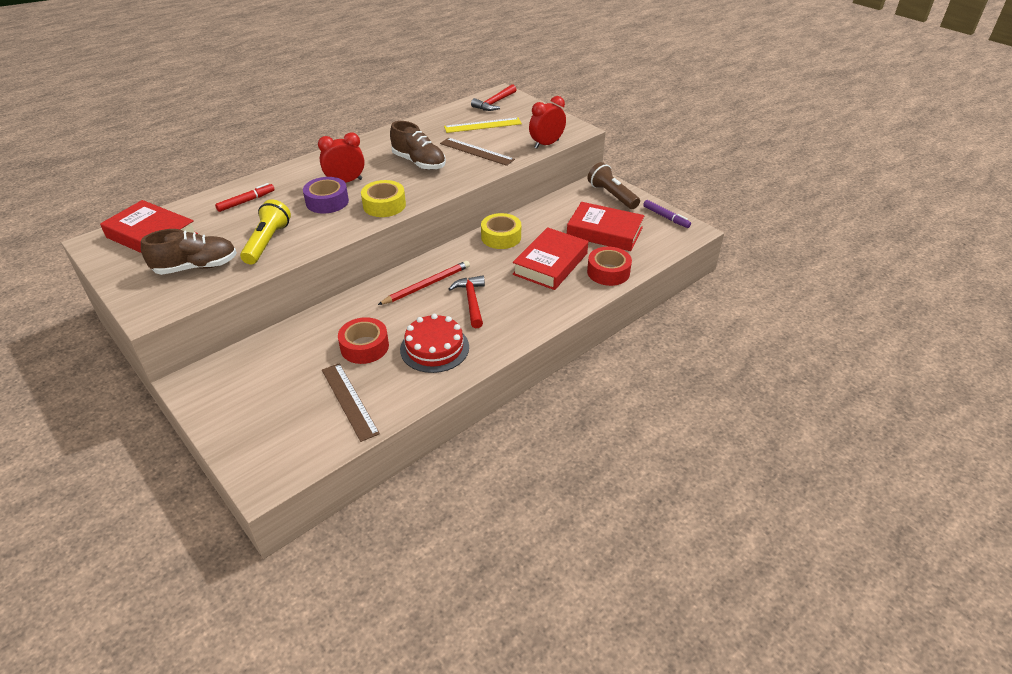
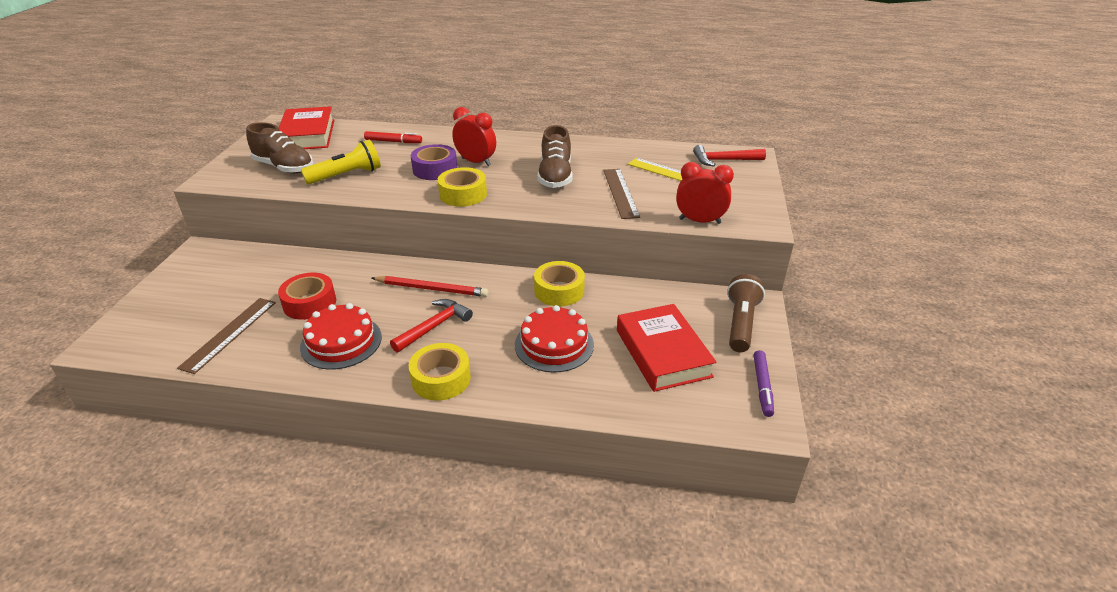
camera: 50 degrees right, 5 degrees down
(529, 320) = (441, 379): none -> yellow tape
(550, 264) = (554, 344): red book -> red cake
(608, 272) = (590, 394): red tape -> none

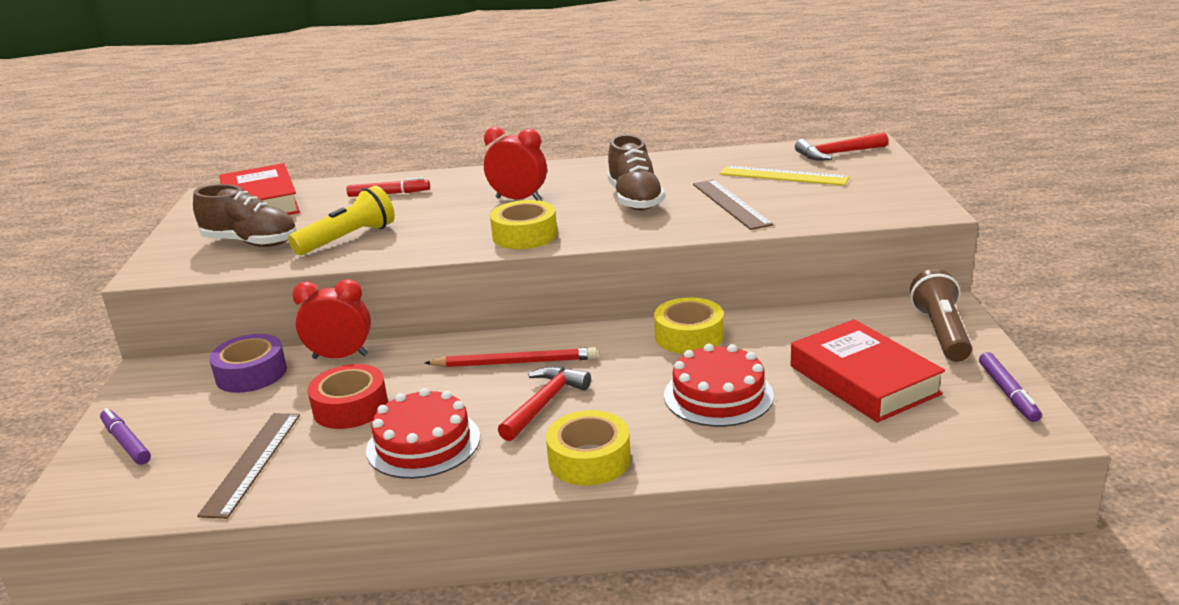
camera: 10 degrees left, 10 degrees down
(162, 302) = (126, 443): none -> purple marker
(435, 169) = (468, 215): purple tape -> purple tape (251, 373)
(699, 221) = (850, 217): red clock -> red clock (340, 356)

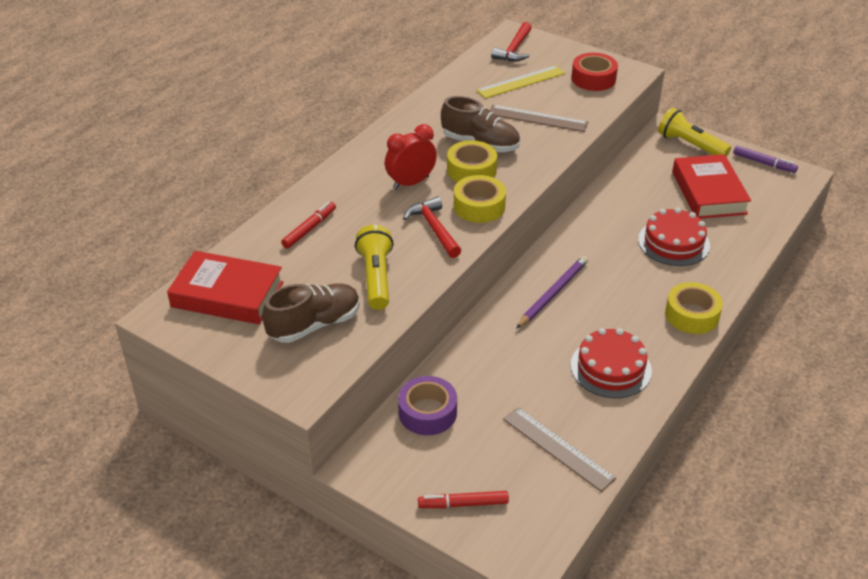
camera: 55 degrees left, 15 degrees up
(126, 443) = (463, 504): purple marker -> red marker
(340, 356) = (453, 362): red clock -> none
(350, 407) = (532, 382): red tape -> red tape (593, 79)
(515, 362) = (553, 293): red pencil -> purple pencil
(544, 404) = (615, 304): red hammer -> red hammer (434, 229)
(689, 336) = (598, 219): yellow tape -> yellow tape (471, 170)
(863, 380) = (708, 193): red book -> red book turned 75 degrees clockwise
(940, 332) = (690, 145): brown flashlight -> yellow flashlight

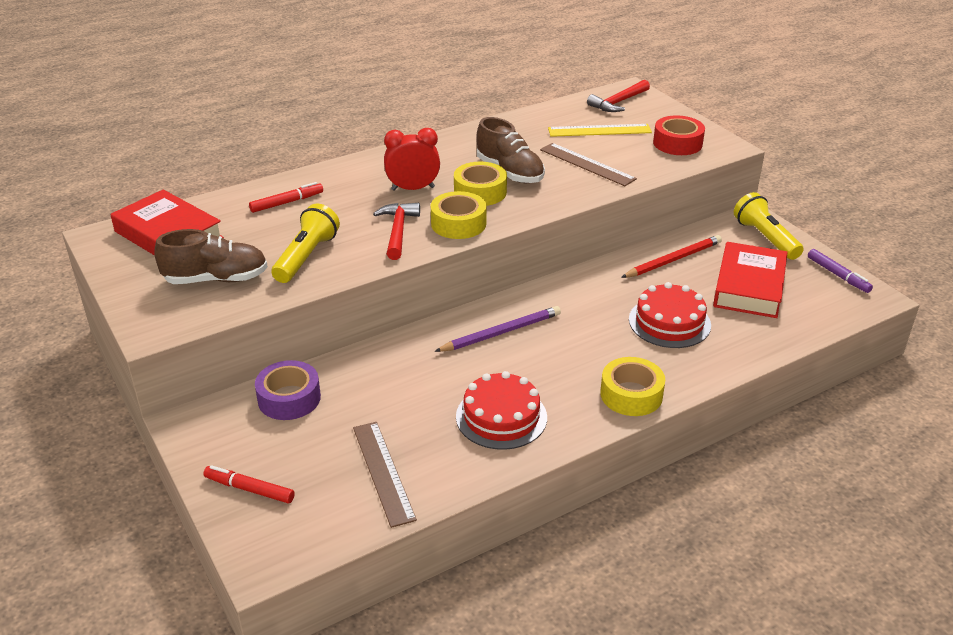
camera: 25 degrees right, 5 degrees down
(636, 185) = (673, 260): none -> red pencil

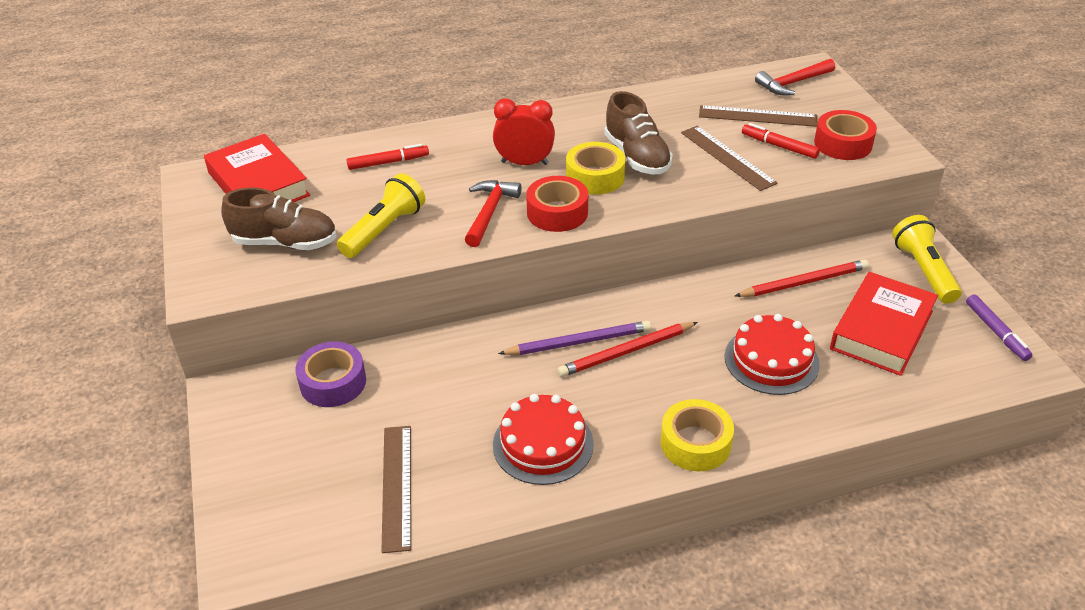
camera: 15 degrees right, 5 degrees up
(249, 489) = (258, 480): red marker -> red marker (779, 146)
(458, 223) = (557, 212): yellow tape -> red tape
(545, 334) = (626, 352): none -> red pencil
(599, 130) = (757, 116): yellow ruler -> brown ruler

